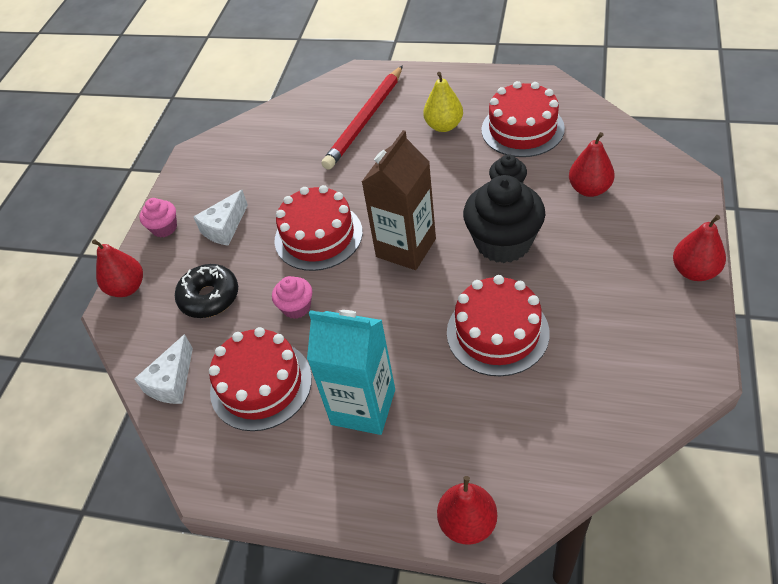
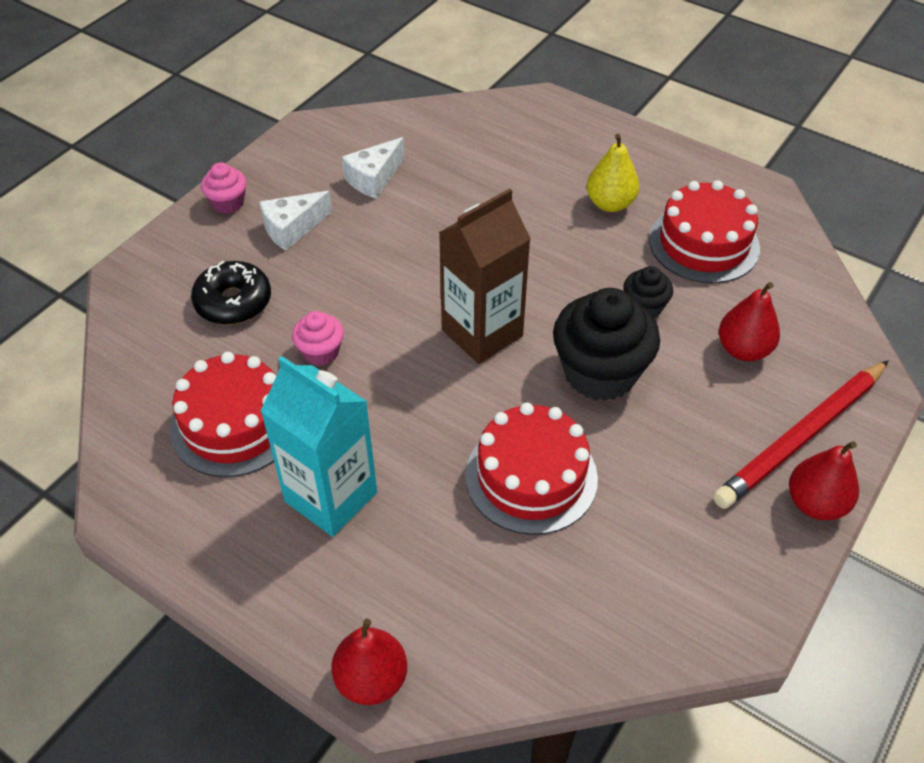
camera: 15 degrees right, 0 degrees up
(127, 288) = (153, 255): red pear -> none
(172, 382) = (143, 380): white cheese -> white cheese (373, 178)
(318, 236) = (390, 279): red cake -> none
(365, 120) = (520, 162): red pencil -> red pencil (801, 437)

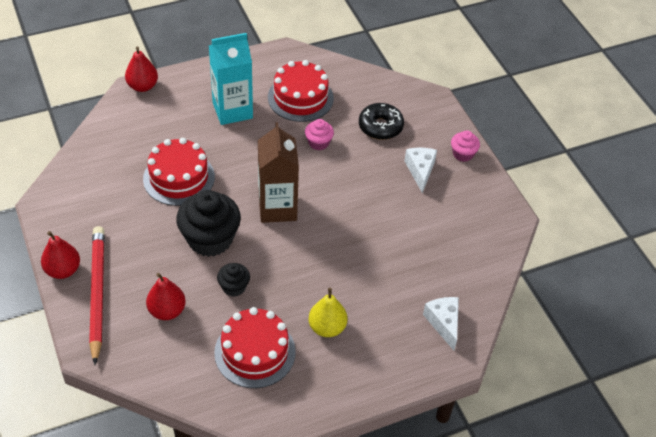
camera: 120 degrees right, 0 degrees up
(373, 178) = (438, 225): white cheese -> white cheese (443, 323)

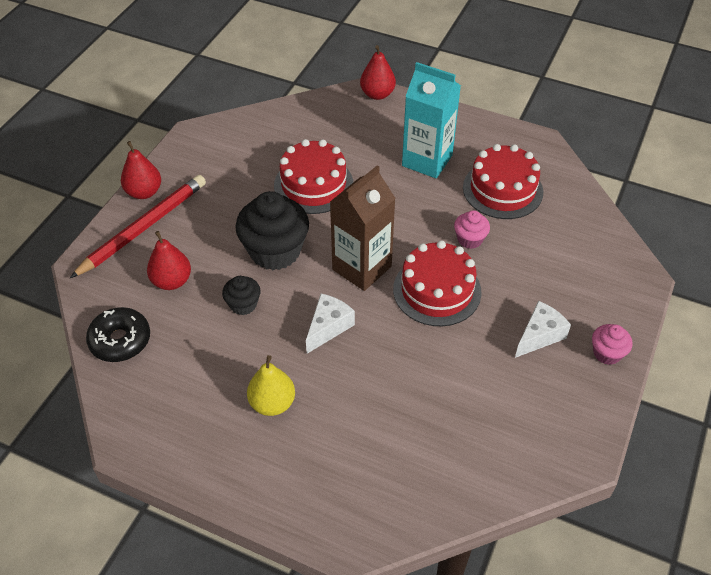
camera: 50 degrees right, 0 degrees up
(255, 352) = (190, 371): red cake -> red cake (437, 290)
(380, 126) = (550, 266): black donut -> black donut (120, 340)
(443, 323) = (380, 495): white cheese -> white cheese (328, 327)

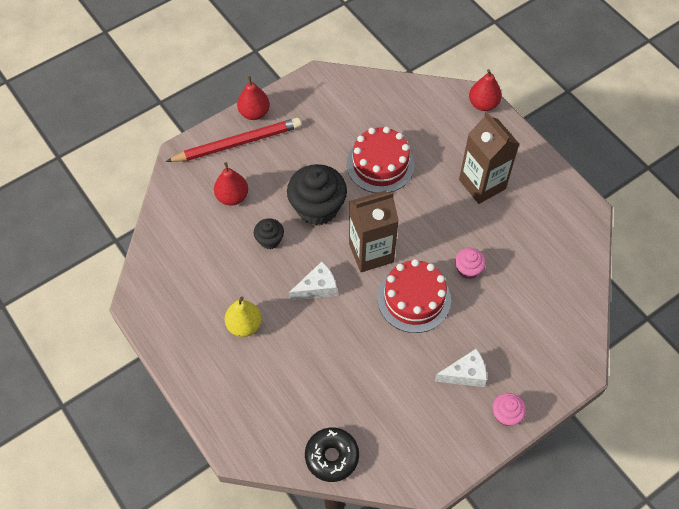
camera: 30 degrees right, 10 degrees up
(120, 340) = (173, 226): black donut -> black donut (332, 457)
(427, 160) = (482, 184): turquoise carton -> brown carton
(502, 189) = (525, 239): red cake -> none

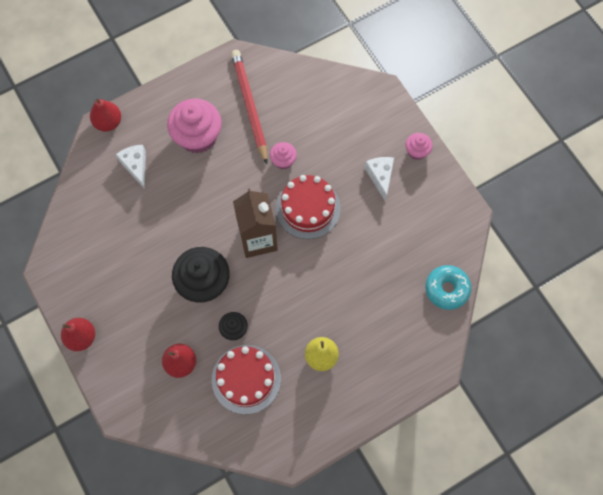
camera: 85 degrees left, 10 degrees up
(237, 143) = (117, 355): red pencil -> red pencil (249, 106)
(317, 288) = (289, 289): white cheese -> white cheese (136, 166)
(332, 457) = (447, 289): black donut -> turquoise donut
(380, 164) = (163, 221): red cake -> red cake (246, 379)
(482, 184) = (197, 136): brown carton -> pink cupcake

